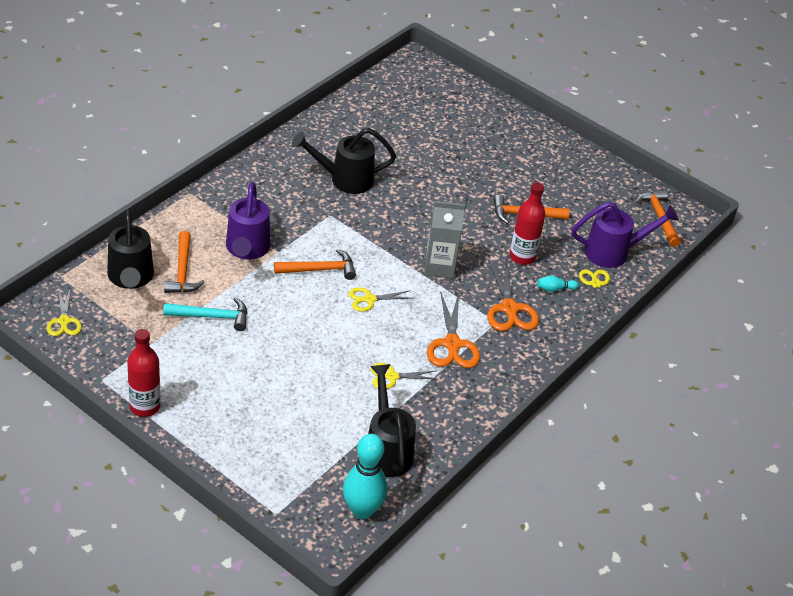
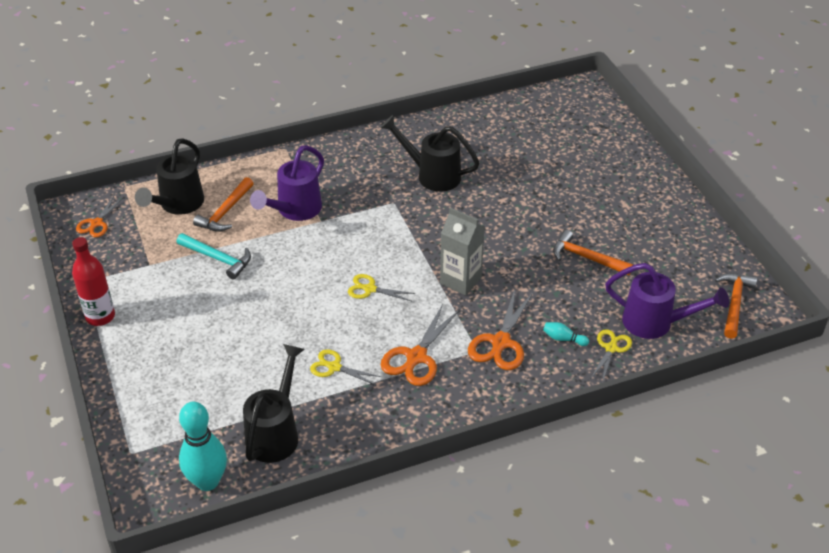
camera: 35 degrees right, 0 degrees up
(64, 321) = (97, 223): yellow scissors -> orange scissors
(319, 269) = (345, 248): orange hammer -> none
(522, 257) = (552, 297): red bottle -> none

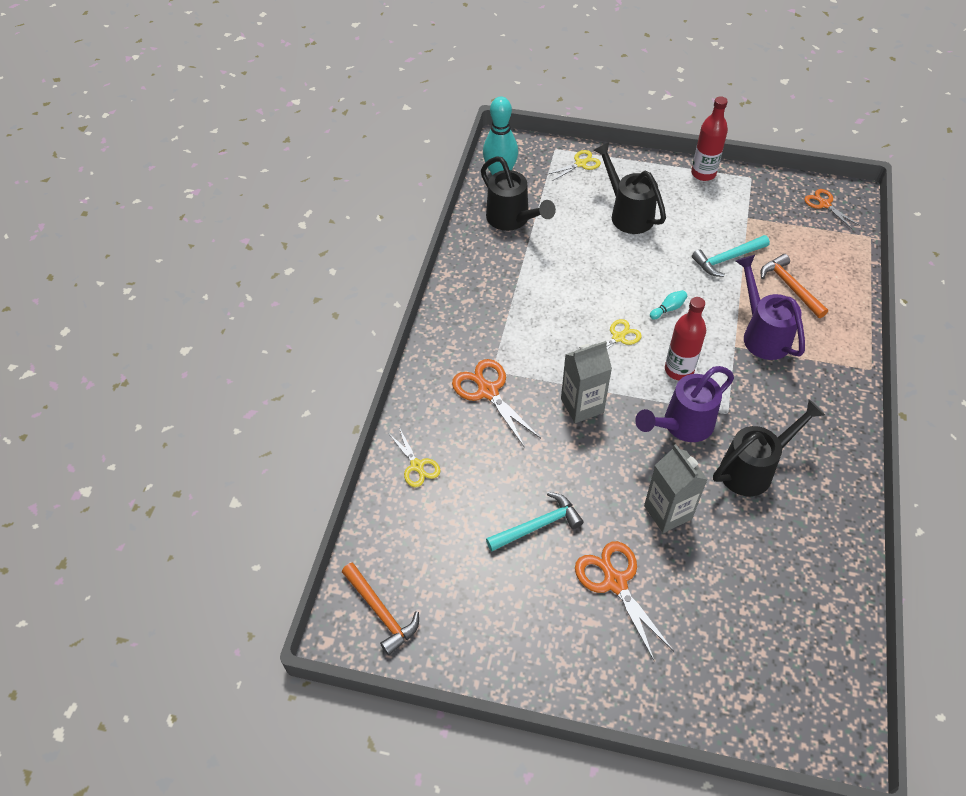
camera: 125 degrees right, 10 degrees up
(178, 205) = (820, 260): black watering can -> black watering can (627, 213)
(334, 367) = (547, 276): yellow scissors -> yellow scissors (580, 164)
(374, 242) = (679, 370): none -> red bottle
(416, 357) = (518, 329): orange scissors -> orange scissors (615, 582)
(509, 201) = (668, 512): none -> grey carton
(563, 339) = (456, 438): turquoise bowling pin -> turquoise bowling pin (668, 309)
(586, 258) = (538, 525): orange hammer -> turquoise hammer
(655, 323) = (415, 522): purple watering can -> purple watering can (682, 425)

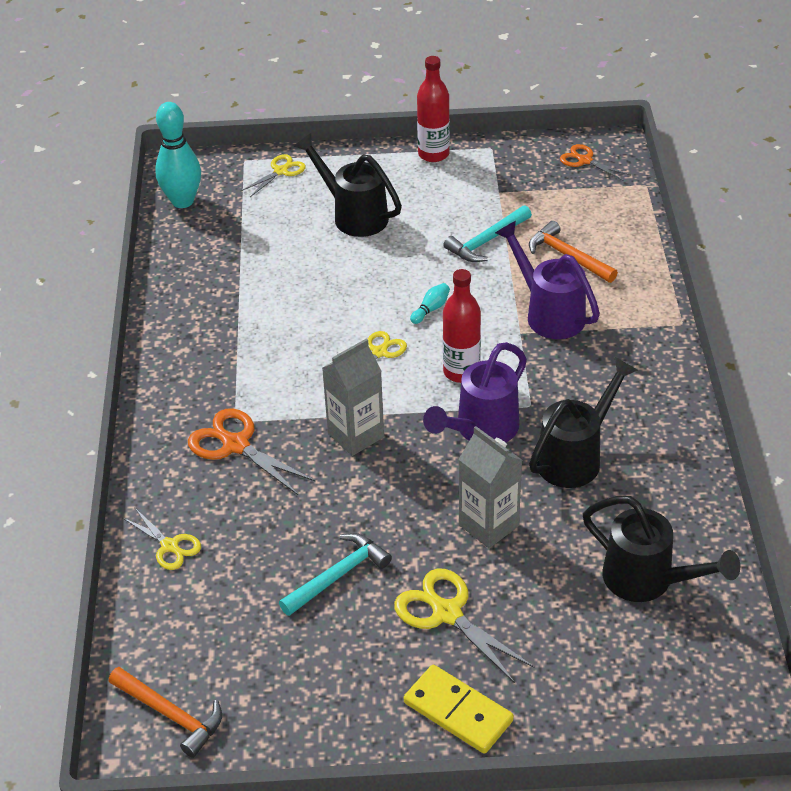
camera: 15 degrees left, 10 degrees down
(512, 220) = (212, 249): black watering can -> black watering can (647, 580)
(602, 673) = (458, 711): none -> yellow domino
(615, 582) = (447, 613): orange scissors -> yellow scissors

